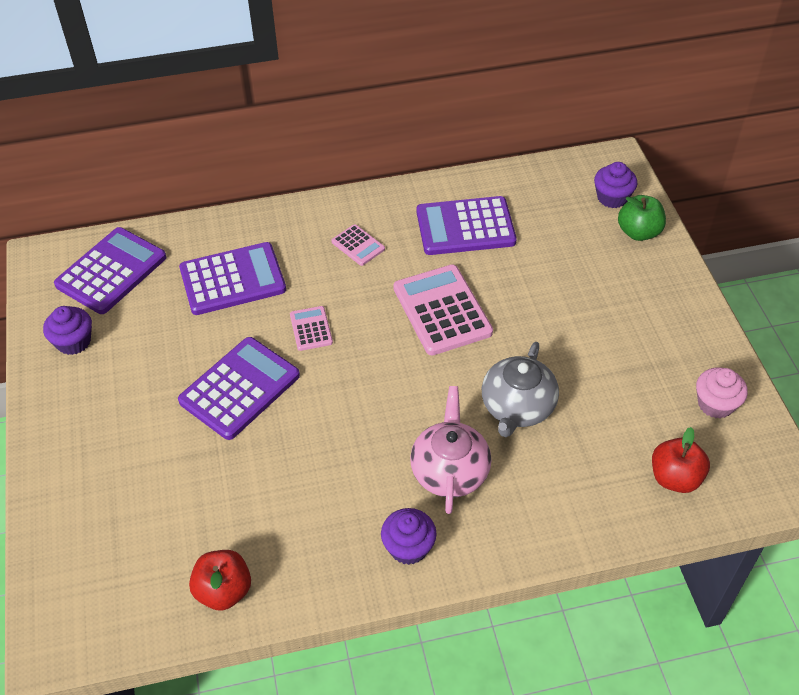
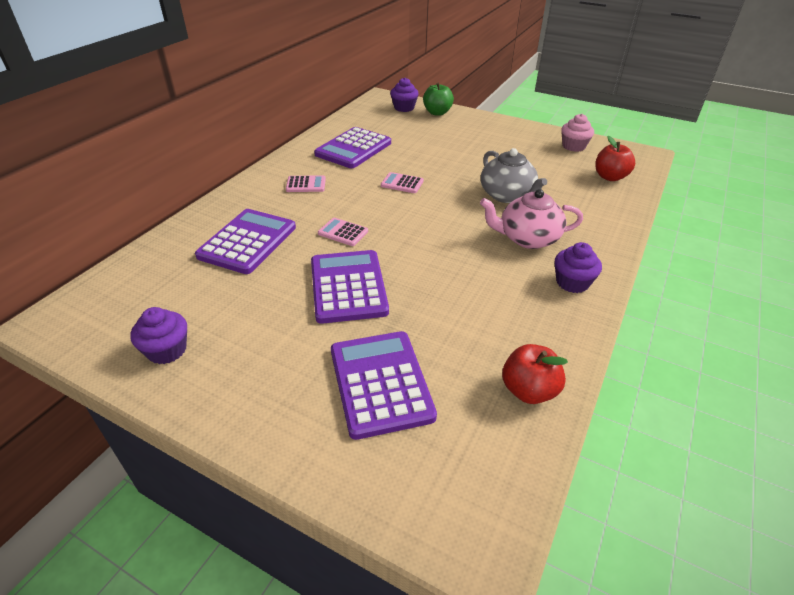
camera: 50 degrees left, 10 degrees down
(111, 271) = (135, 292): purple calculator -> purple calculator (380, 383)
(442, 310) = (402, 183): pink calculator -> pink calculator, size x0.50
(450, 471) = (527, 238): pink teapot -> pink teapot turned 45 degrees counterclockwise

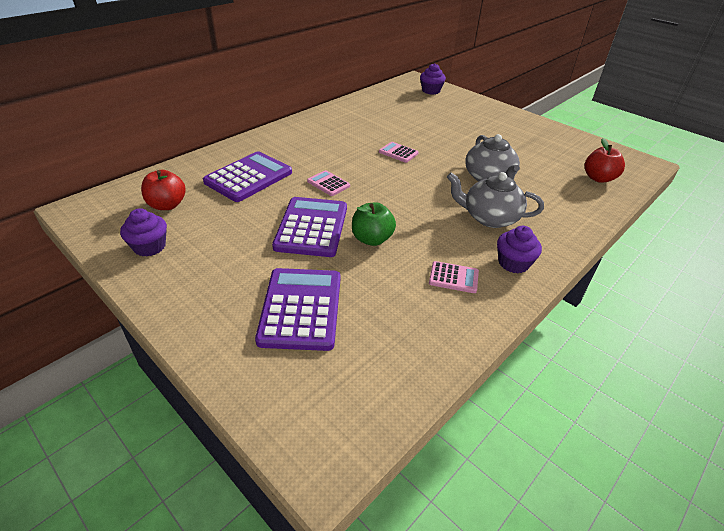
camera: 15 degrees right, 0 degrees up
(306, 184) = (316, 141): pink calculator -> pink calculator (453, 277)
(353, 149) = (370, 118): purple calculator -> none
(437, 113) = (459, 99): green apple -> green apple (372, 239)
(527, 238) = (489, 218): pink teapot -> grey teapot
(528, 390) = (426, 344): red apple -> red apple (167, 205)
(573, 146) = (575, 146): pink cupcake -> none

